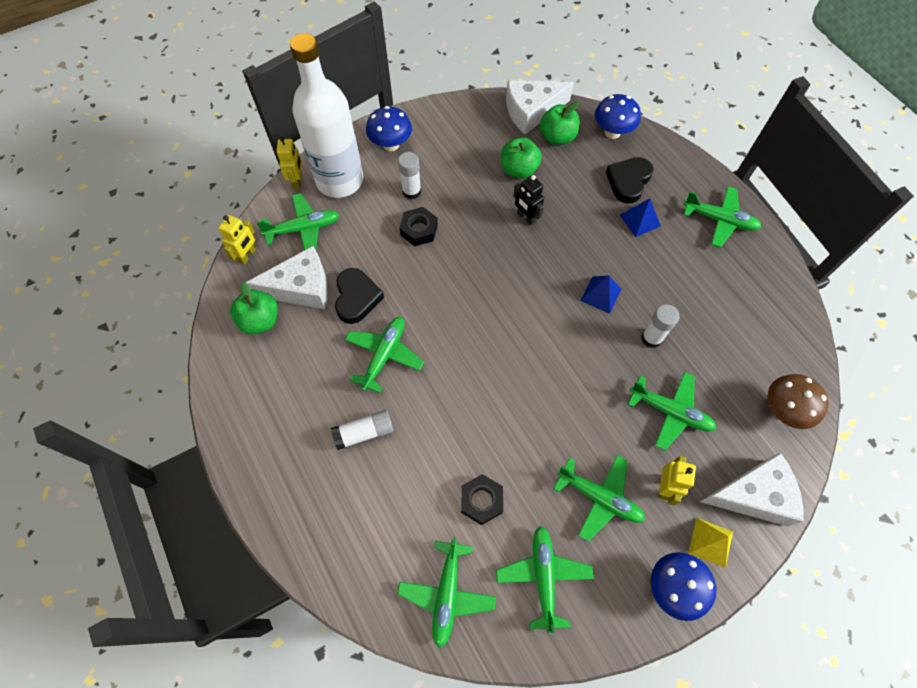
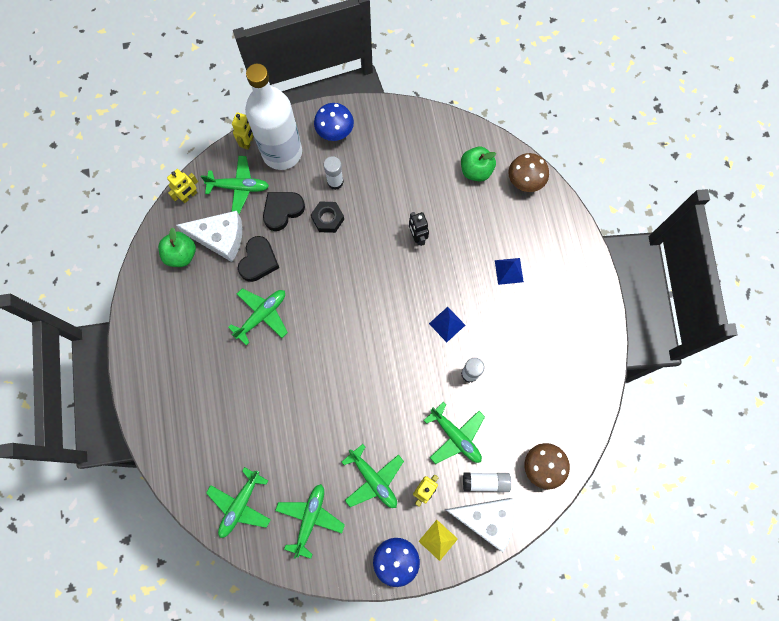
camera: 20 degrees right, 10 degrees up
(364, 433) = (226, 370): white glue stick -> white glue stick (485, 482)
(481, 501) = (289, 450): black nut -> none
(519, 170) = (430, 191): green apple -> none
(531, 111) = (465, 138): white cheese -> none
(612, 132) = (524, 181): blue mushroom -> brown mushroom
(628, 182) = (516, 233): black heart -> black heart (282, 211)
(719, 220) = (575, 294): green plane -> none

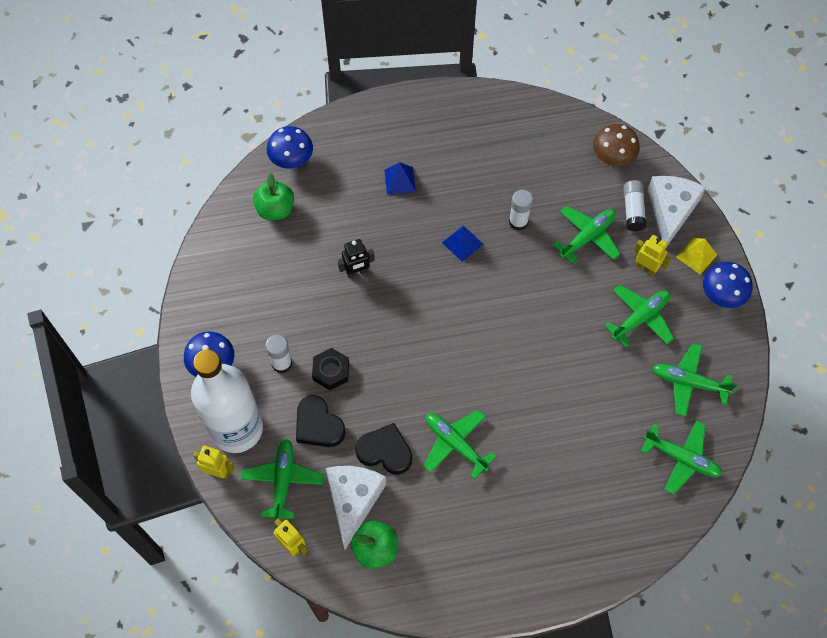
camera: 90 degrees left, 10 degrees down
(524, 181) = (292, 161): brown mushroom -> blue mushroom

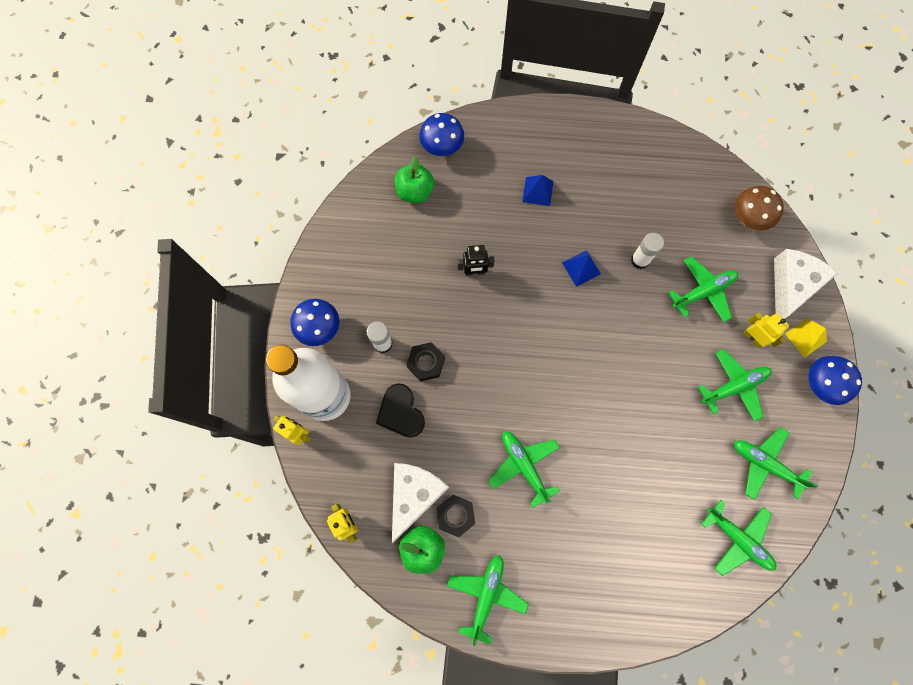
camera: 15 degrees right, 10 degrees up
(283, 480) = (355, 458): green plane -> green plane (486, 595)
(385, 451) = (456, 455): black heart -> none
(400, 509) = (455, 515): none -> black nut
(633, 210) = (754, 276): white glue stick -> none

